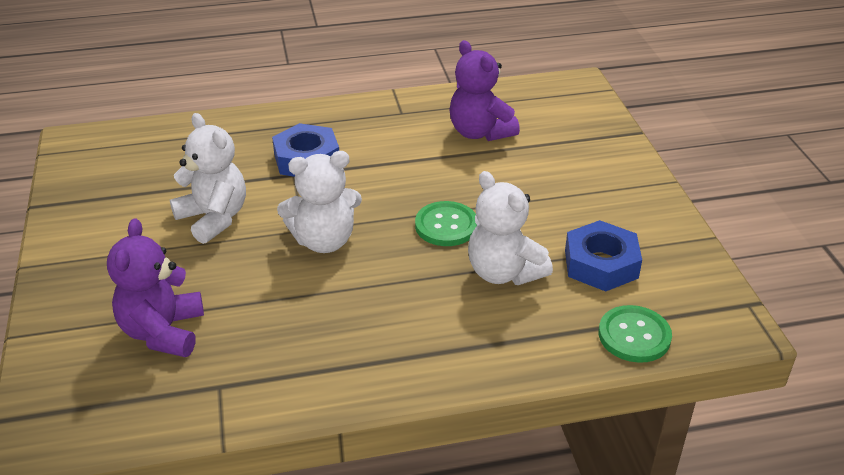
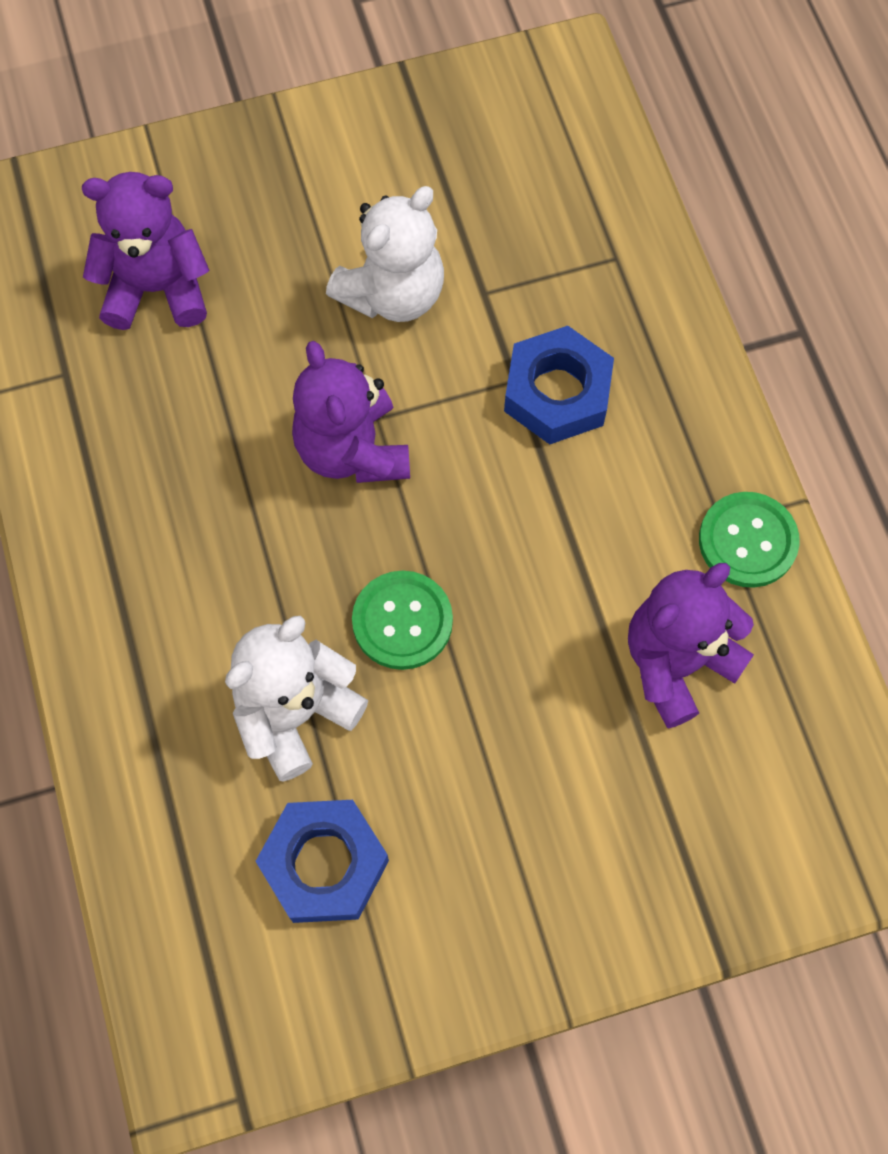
camera: 85 degrees right, 30 degrees up
(324, 240) = (352, 450): white teddy bear -> purple teddy bear
(634, 336) = (163, 905): green button -> green button (747, 541)

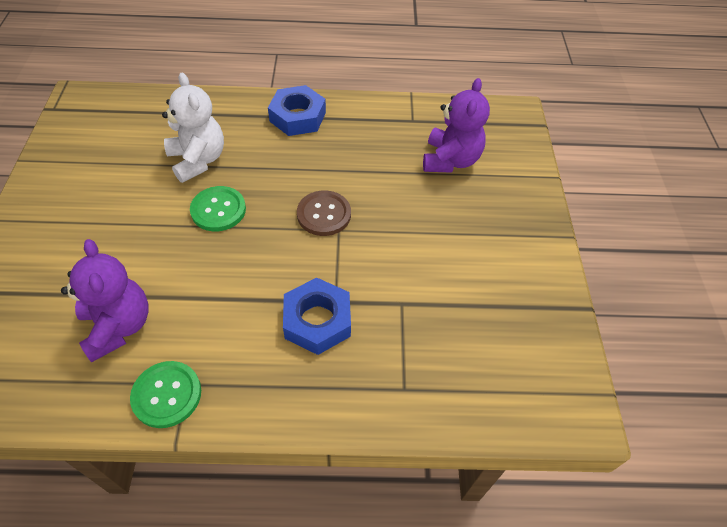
camera: 105 degrees right, 15 degrees down
(324, 864) = (123, 153): blue nut -> blue nut (297, 117)
(352, 450) = (324, 214): purple teddy bear -> brown button
(393, 294) = (415, 257): white teddy bear -> none

